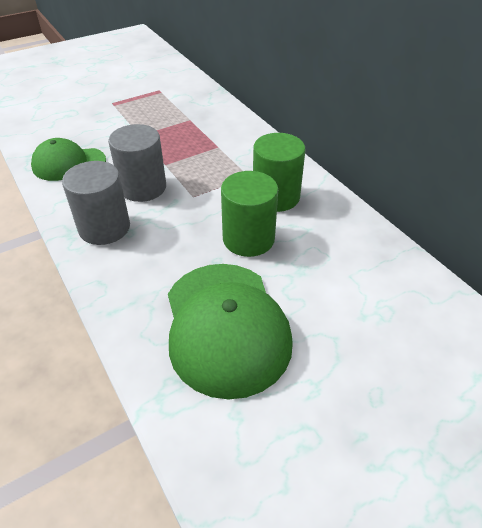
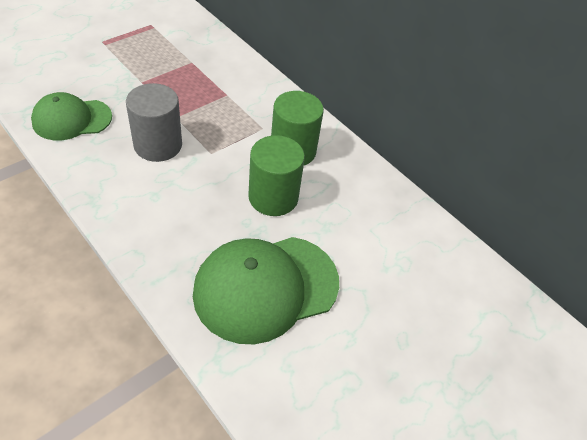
camera: 15 degrees left, 5 degrees up
(104, 228) = (128, 192): grey cylinder -> none
(226, 326) = (265, 287): green cap -> green cap turned 90 degrees clockwise

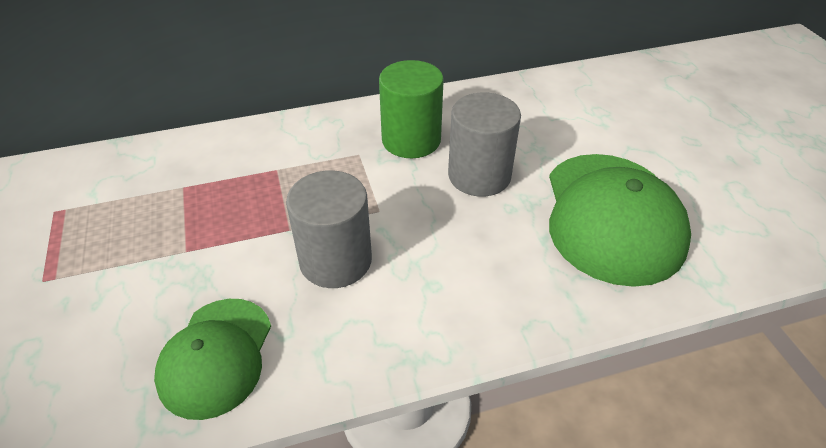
camera: 60 degrees left, 5 degrees down
(273, 197) = (479, 175): green cylinder -> grey cylinder

